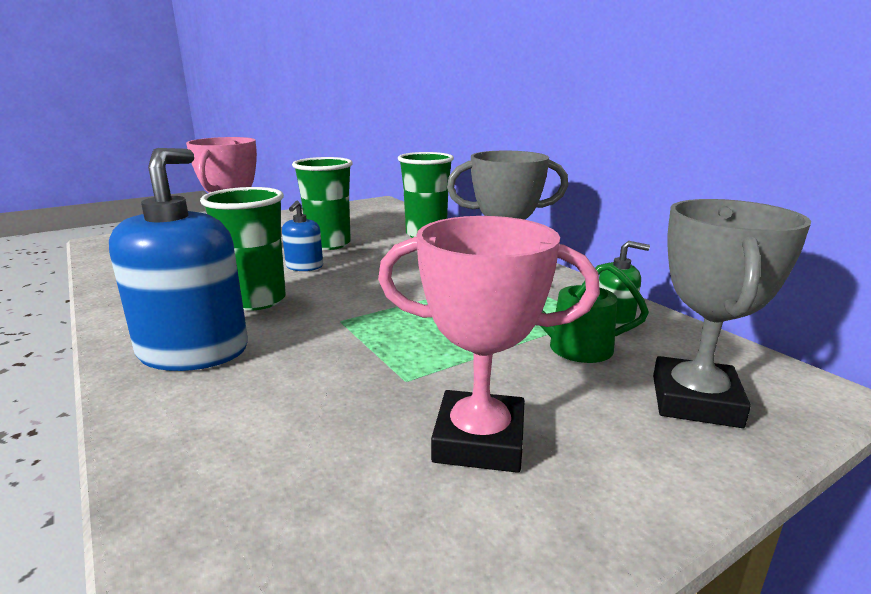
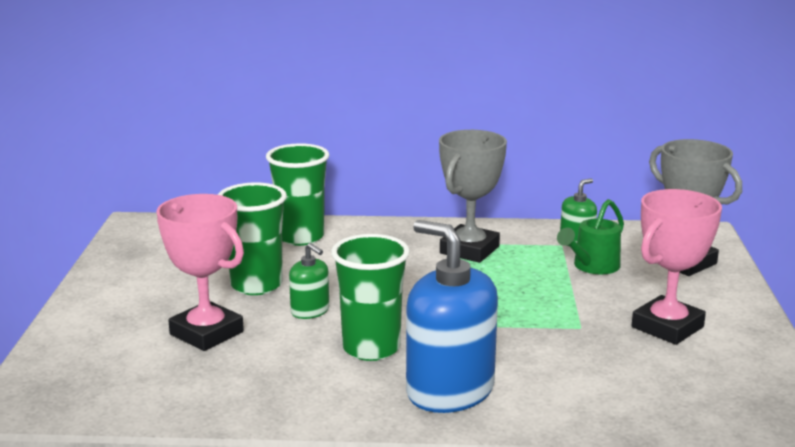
camera: 55 degrees left, 0 degrees up
(304, 267) = (310, 311): blue soap dispenser -> green soap dispenser

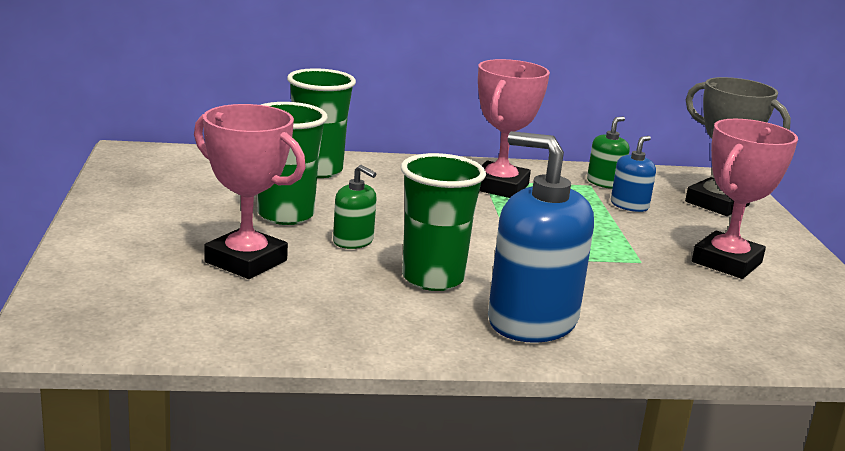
camera: 10 degrees left, 0 degrees up
(469, 250) = (499, 187): grey trophy -> pink trophy
(592, 267) = (629, 205): green watering can -> blue soap dispenser

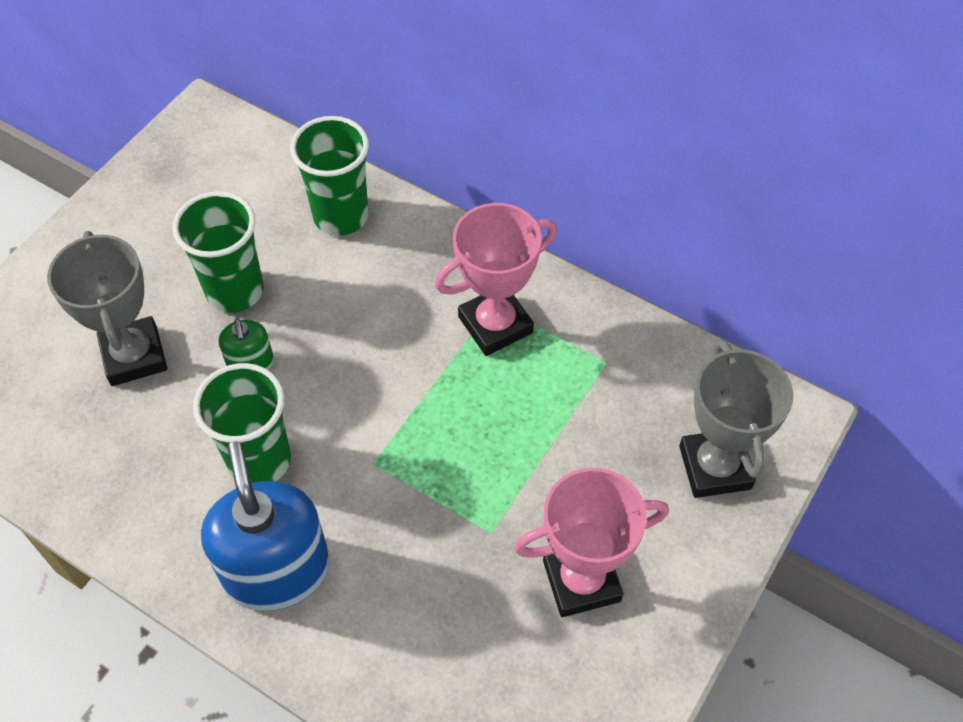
camera: 40 degrees right, 35 degrees up
(246, 261) = (134, 356): pink trophy -> grey trophy
(605, 183) = (626, 366): green soap dispenser -> none
(629, 205) = (601, 424): blue soap dispenser -> none

